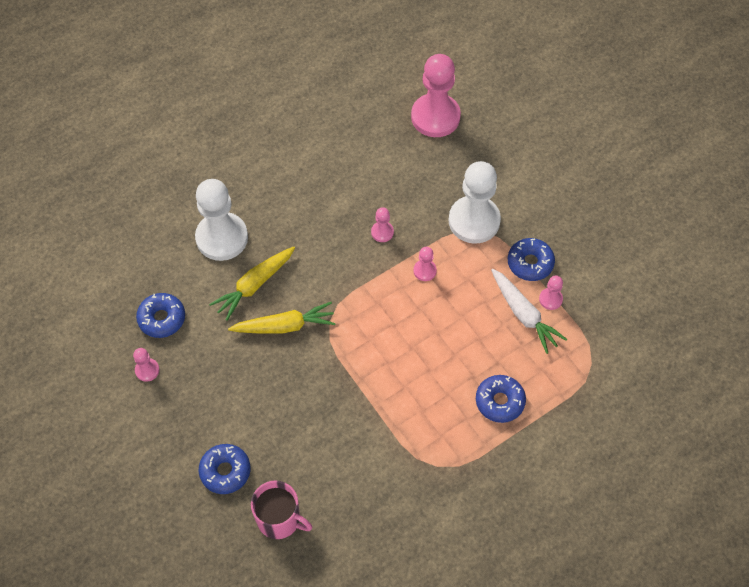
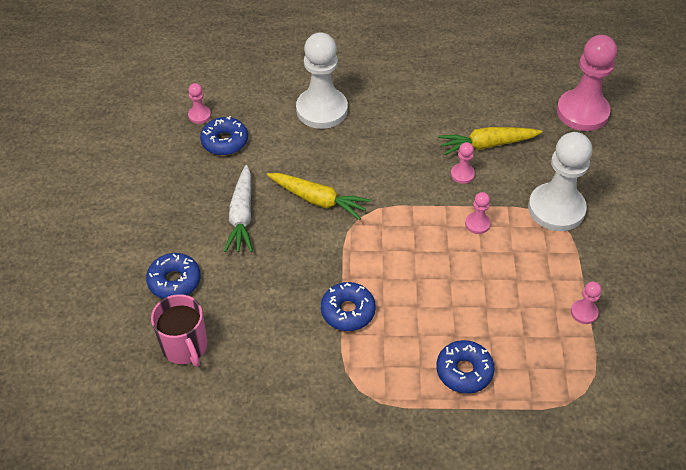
camera: 35 degrees right, 10 degrees down
(147, 370) = (181, 171): pink pawn -> pink pawn (199, 115)
(254, 285) = (319, 157): yellow carrot -> yellow carrot (487, 145)
(524, 314) = (546, 310): white carrot -> white carrot (242, 216)
(530, 263) = (586, 271): blue donut -> blue donut (348, 311)

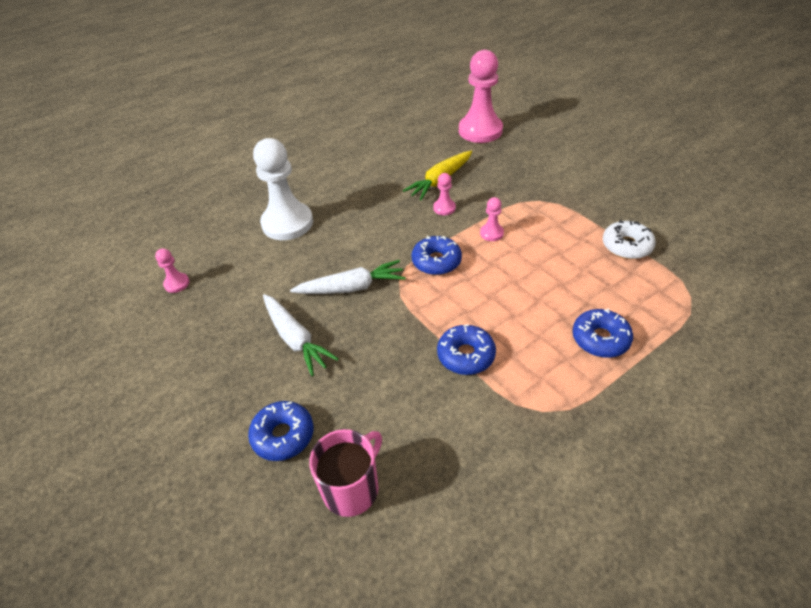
camera: 35 degrees left, 5 degrees down
(185, 346) = (351, 488): pink mug -> pink mug turned 75 degrees counterclockwise
(225, 141) = (221, 290): blue donut -> blue donut (436, 261)
(318, 200) = (351, 287): yellow carrot -> white carrot
(556, 209) = (532, 194): white pawn -> none
(584, 312) = (626, 246): pink pawn -> white donut

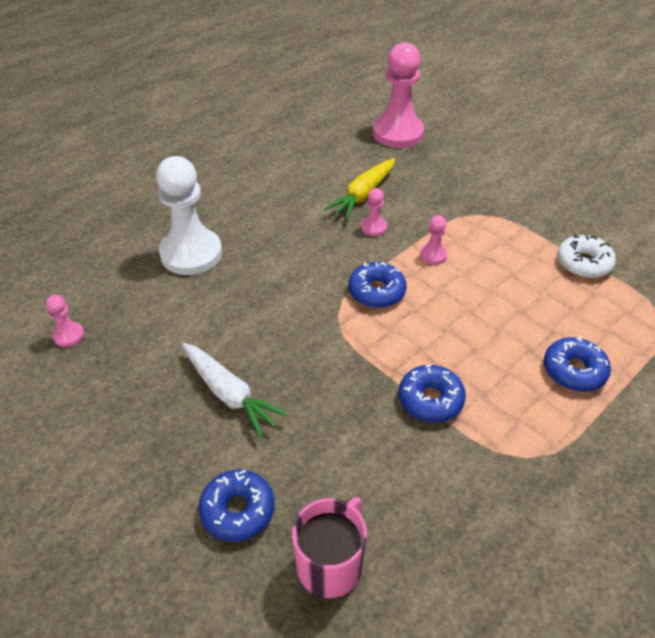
camera: 10 degrees left, 0 degrees up
(351, 287) = (284, 328): white carrot -> none

